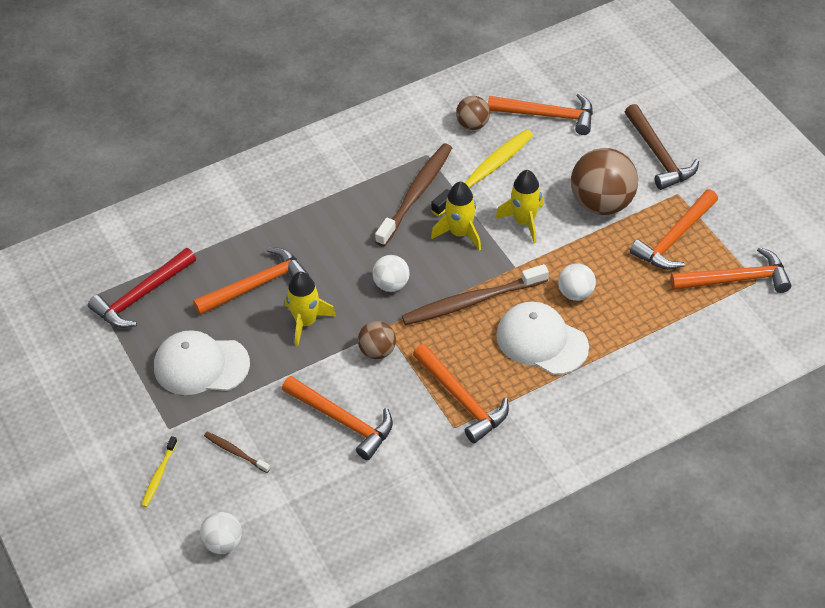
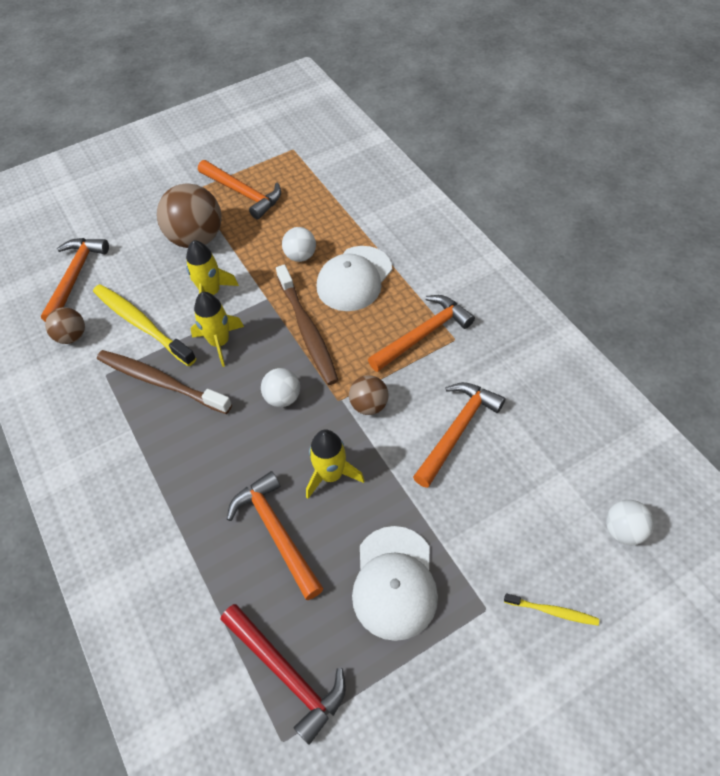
camera: 90 degrees left, 5 degrees up
(235, 452) = (509, 531): brown toothbrush -> none
(658, 155) = (145, 201): brown hammer -> none
(736, 279) = (290, 160): orange hammer -> none

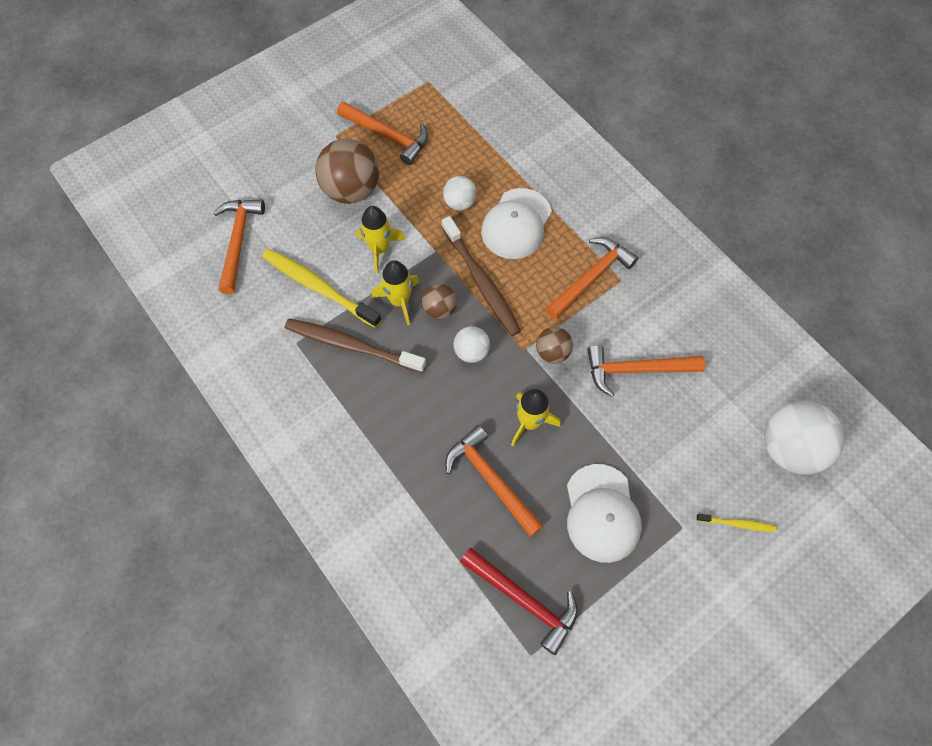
camera: 10 degrees left, 10 degrees up
(72, 336) = (252, 305): brown ball -> brown ball (439, 309)
(457, 430) = (636, 370): orange hammer -> orange hammer turned 120 degrees counterclockwise
(623, 530) = (789, 448): white ball -> white ball, size x1.86

